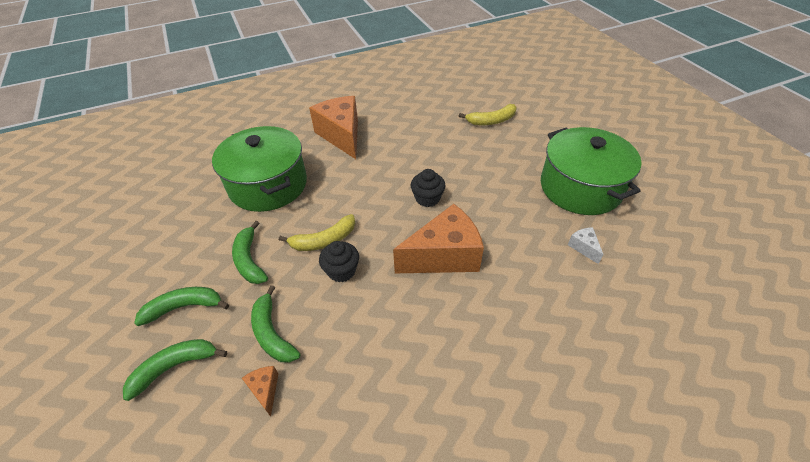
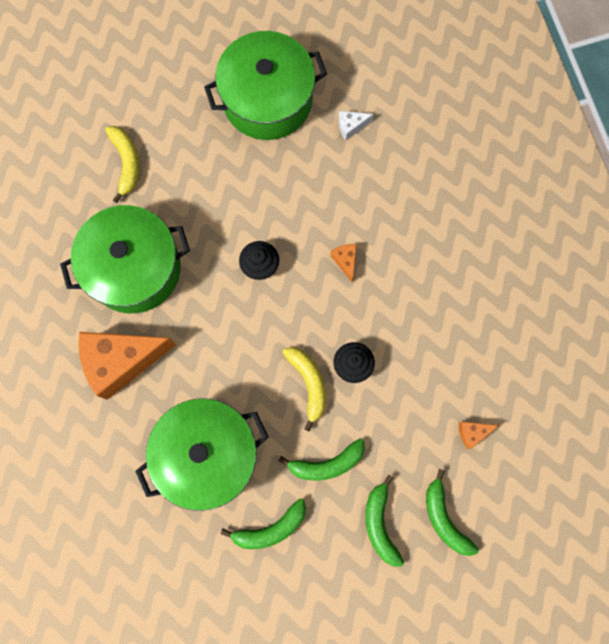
camera: 85 degrees left, 30 degrees up
(272, 333) = (418, 431): green banana -> green banana (270, 528)
(412, 133) = (134, 268): none -> green pot
(444, 256) = (345, 261): orange cheese -> orange cheese, size x0.42

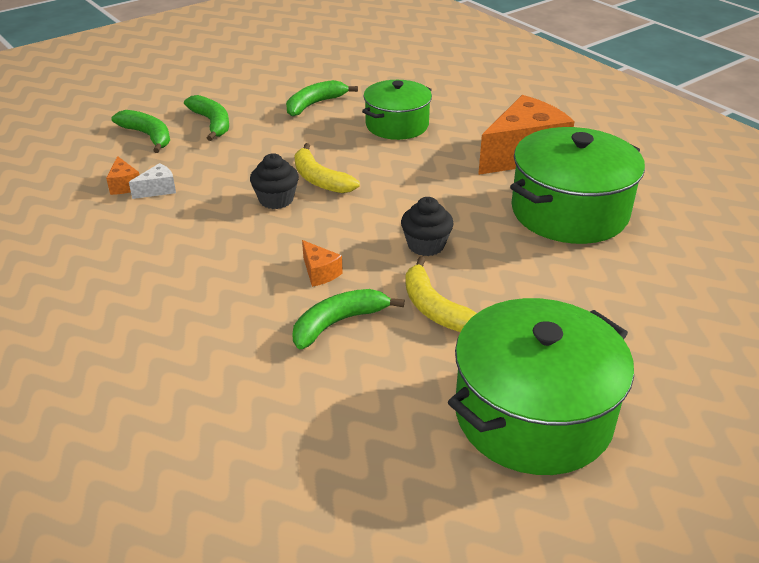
camera: 160 degrees right, 40 degrees down
(126, 163) = (667, 291): yellow banana -> yellow banana (435, 308)
(207, 455) = (397, 125): green pot -> green pot, size x0.64
(327, 463) = (278, 141): green banana -> green banana (338, 323)
(351, 126) = (378, 417): white cheese -> white cheese (158, 190)
(472, 433) = (124, 185): orange cheese -> orange cheese turned 105 degrees clockwise

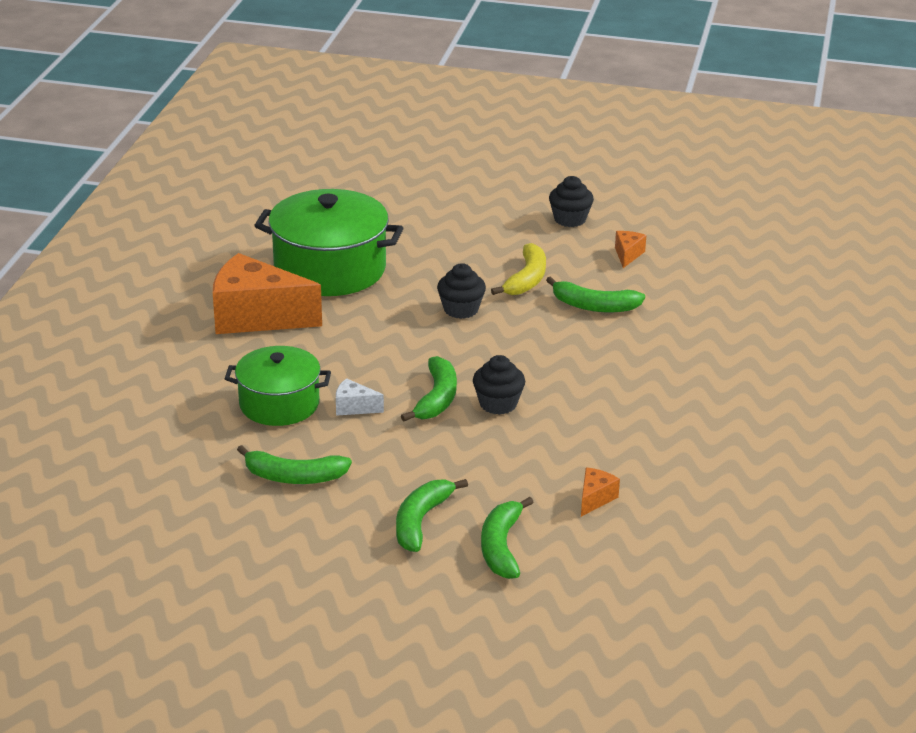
camera: 130 degrees left, 5 degrees down
(158, 190) = (573, 475): white cheese -> white cheese (354, 407)
(319, 273) = (557, 337): orange cheese -> orange cheese (627, 255)
(320, 179) = (436, 398): yellow banana -> green banana
(533, 415) = (570, 219): green pot -> black cupcake

